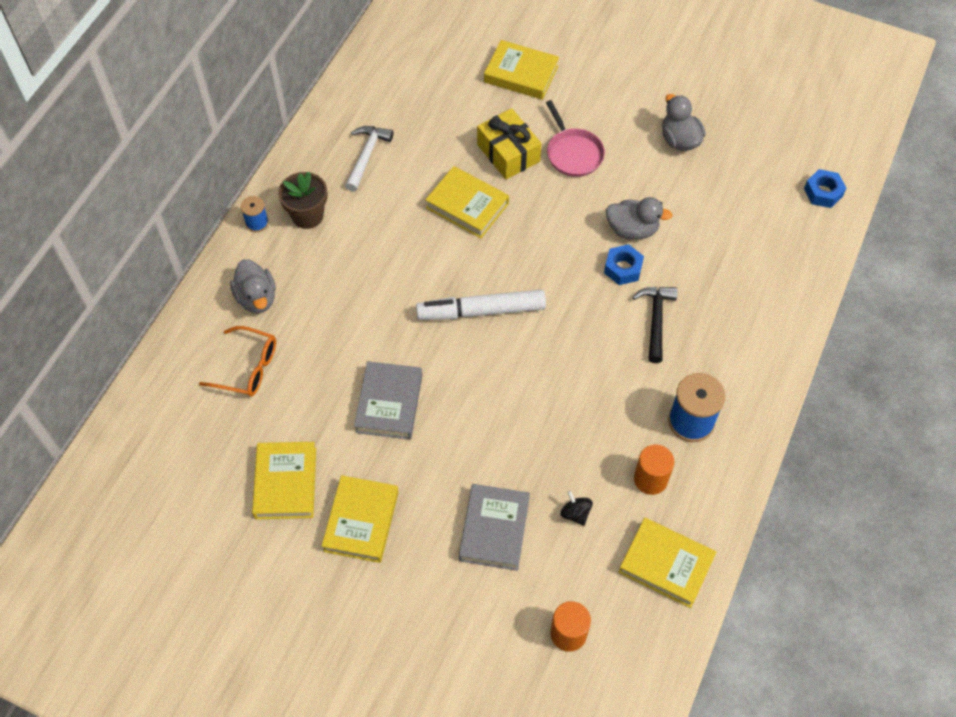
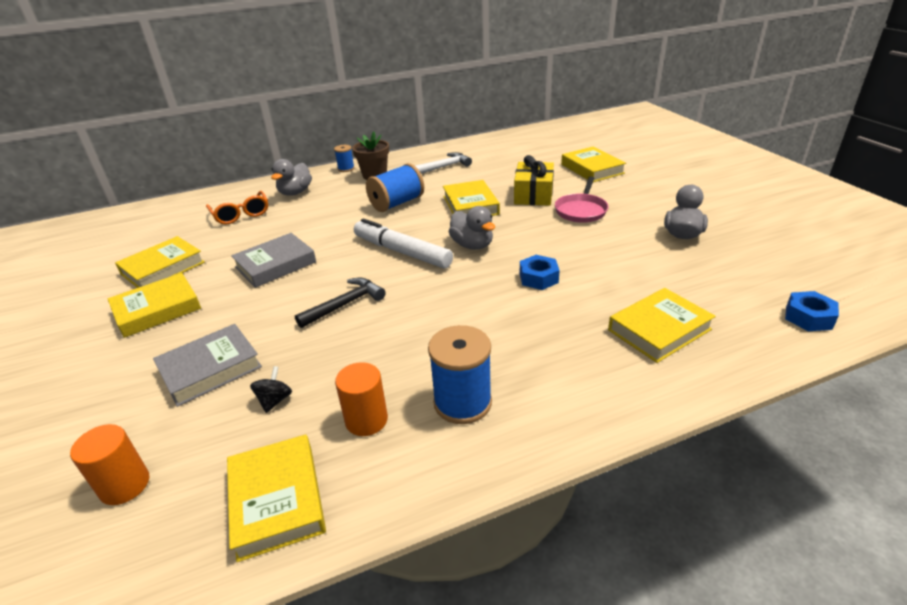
camera: 45 degrees right, 25 degrees down
(392, 247) = (397, 203): none -> blue spool
(632, 230) = (576, 262): grey duck -> grey duck (472, 245)
(655, 320) = (525, 319): black hammer -> black hammer (345, 304)
(748, 269) = (659, 330): none -> yellow book

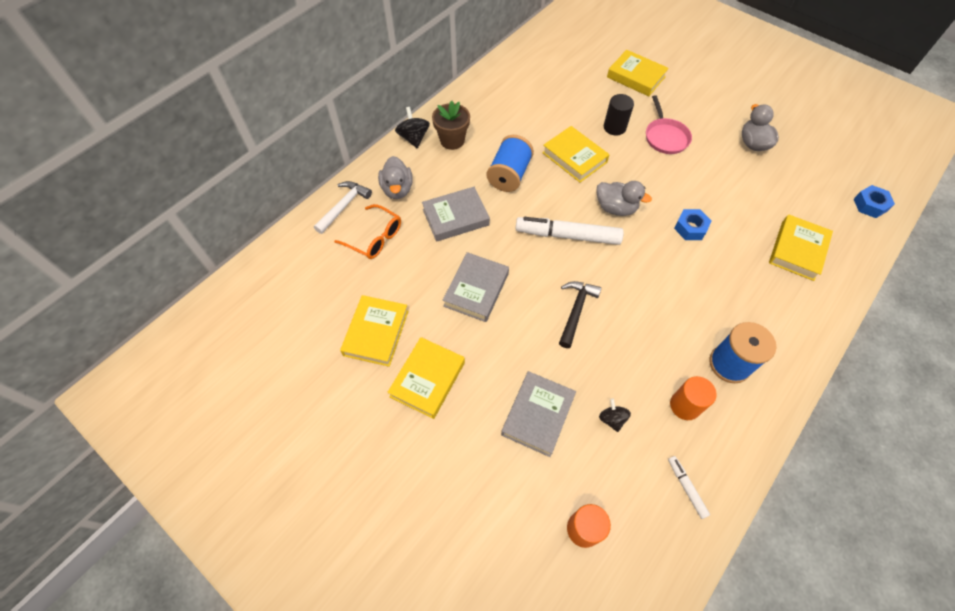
camera: 30 degrees left, 25 degrees up
(277, 500) = (686, 487): yellow book -> white marker
(319, 217) = (455, 217): none -> grey book
(346, 168) = (414, 138): blue spool -> black spinning top
(444, 167) = (507, 109): white hammer -> white hammer (344, 206)
(533, 195) = (614, 127): yellow gift -> black cylinder

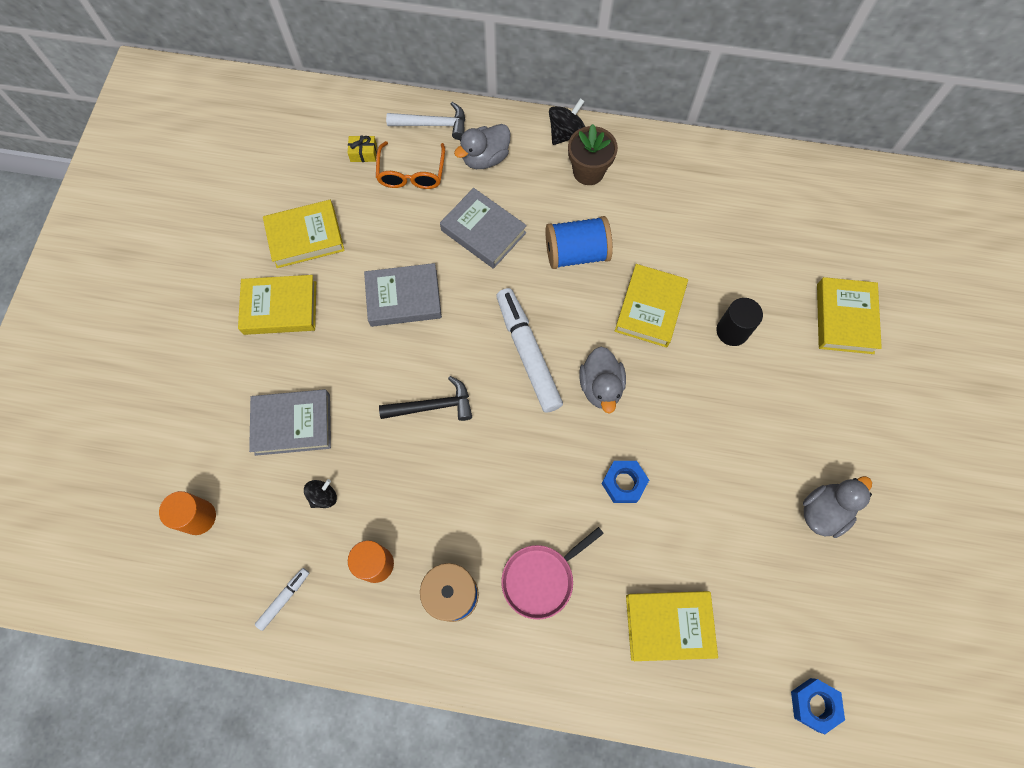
camera: 60 degrees right, 10 degrees up
(332, 260) = (363, 153): none -> yellow gift
(665, 137) = (758, 397): pink pan -> pink pan (541, 579)

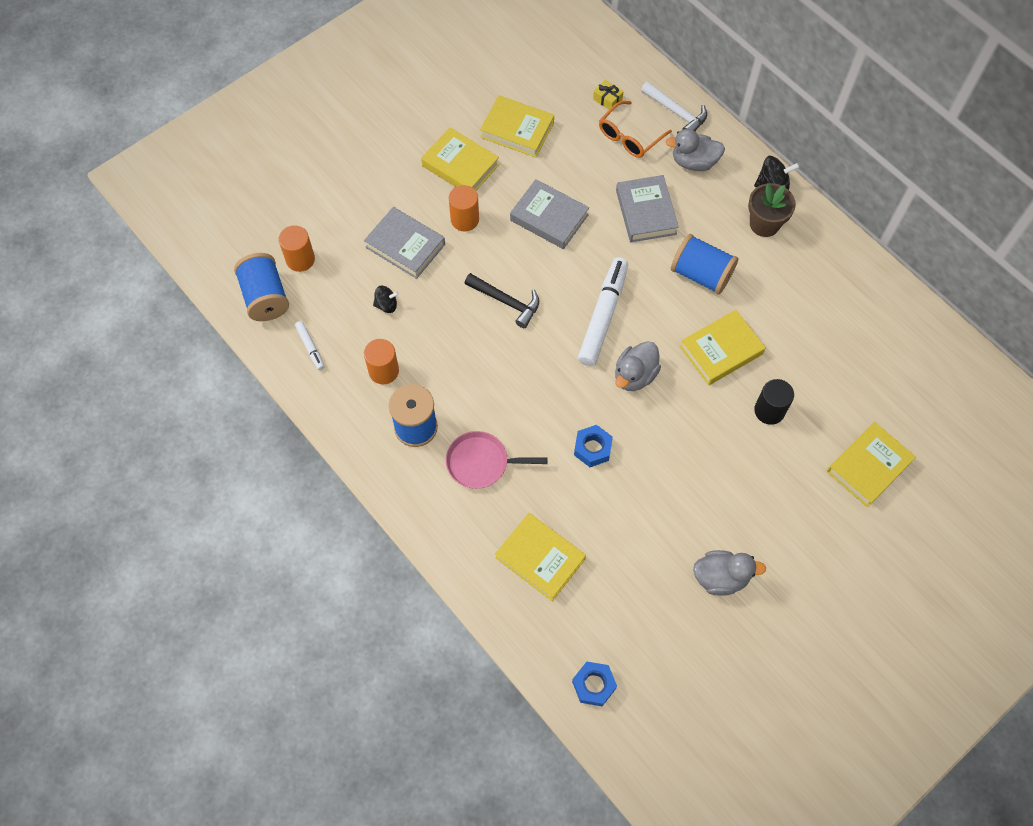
camera: 40 degrees right, 5 degrees down
(194, 584) = (265, 297): none -> blue spool
(284, 599) = (310, 347): white marker -> white marker turned 75 degrees clockwise
(328, 356) = (464, 219): none -> orange cylinder

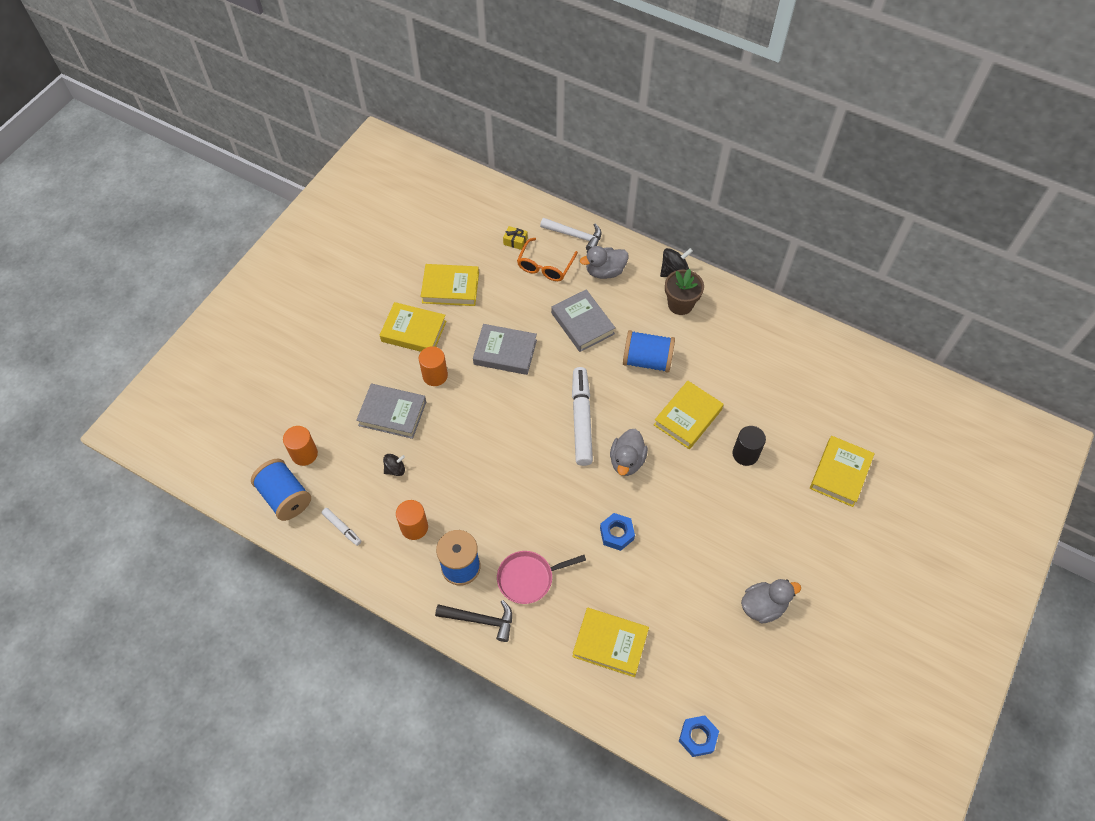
camera: 20 degrees left, 5 degrees down
(506, 302) = (497, 433): black hammer -> black hammer (480, 620)

